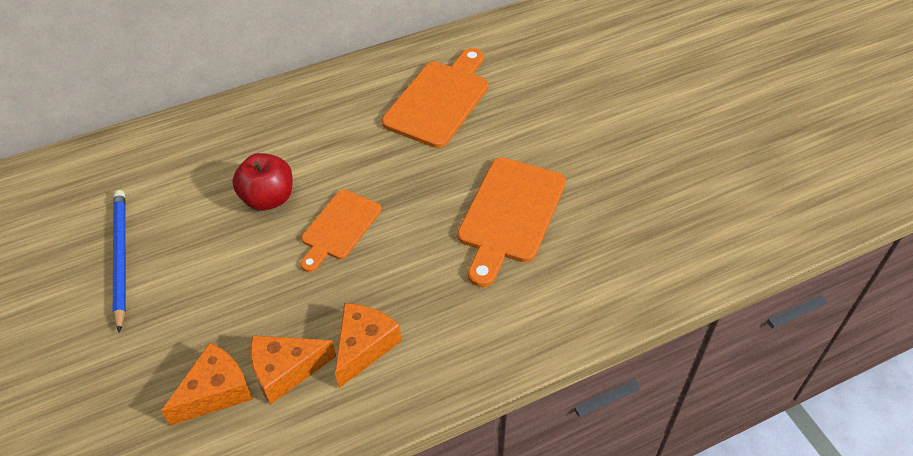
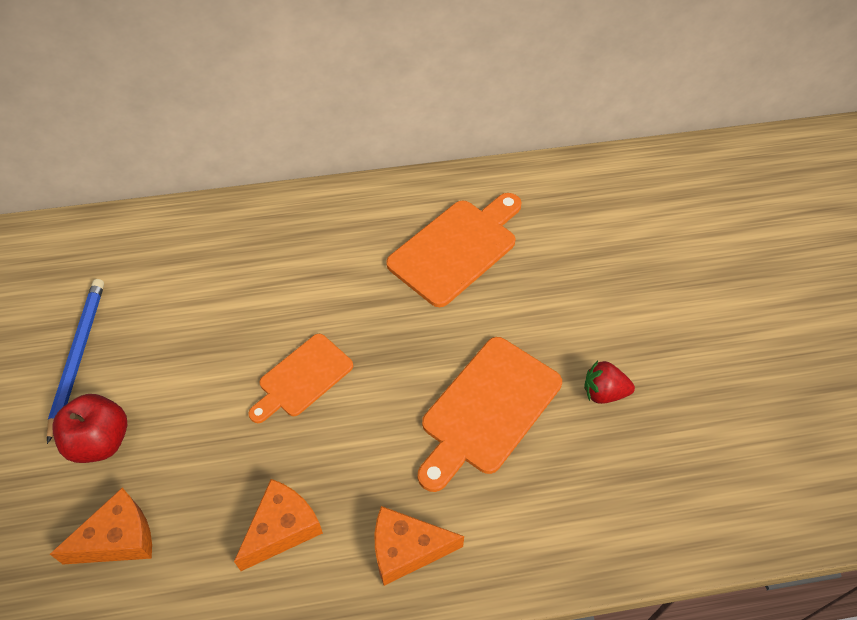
camera: 15 degrees right, 5 degrees up
(268, 198) = (242, 324): red apple -> red apple (100, 441)
(285, 371) = (194, 534): orange cheese -> orange cheese (406, 549)
(602, 180) = (604, 392): none -> red strawberry

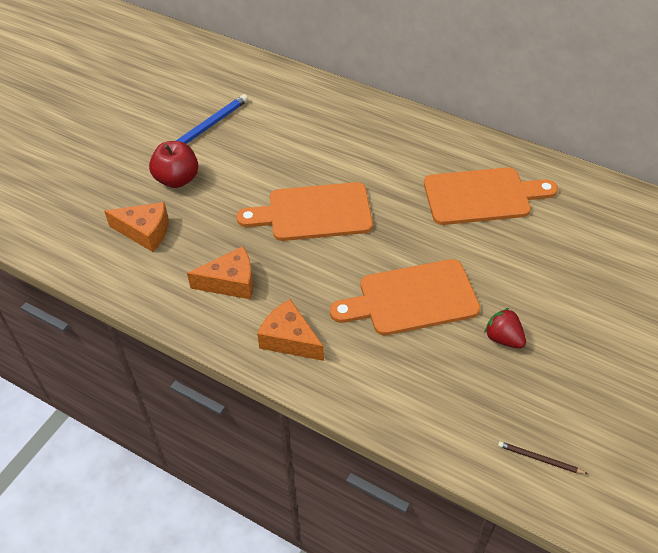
camera: 40 degrees right, 5 degrees down
(302, 378) = (313, 212): orange cutting board -> orange cutting board, size x1.56
(736, 496) = (539, 459): none -> brown pencil

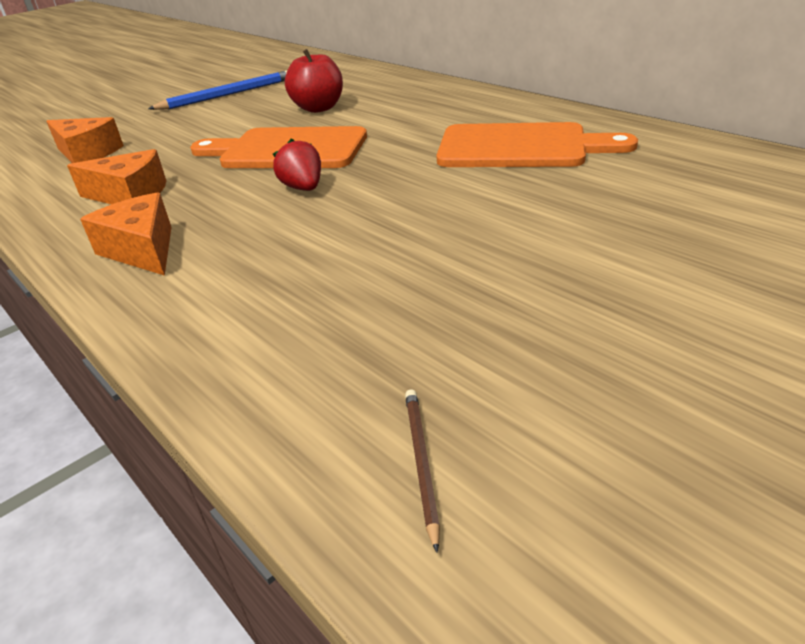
camera: 20 degrees right, 15 degrees down
(177, 179) = (164, 122): red apple -> red apple (319, 108)
(412, 298) = (347, 227): orange cutting board -> none
(503, 338) = (460, 282): red strawberry -> red strawberry (303, 188)
(539, 459) = (421, 462): brown pencil -> brown pencil turned 45 degrees clockwise

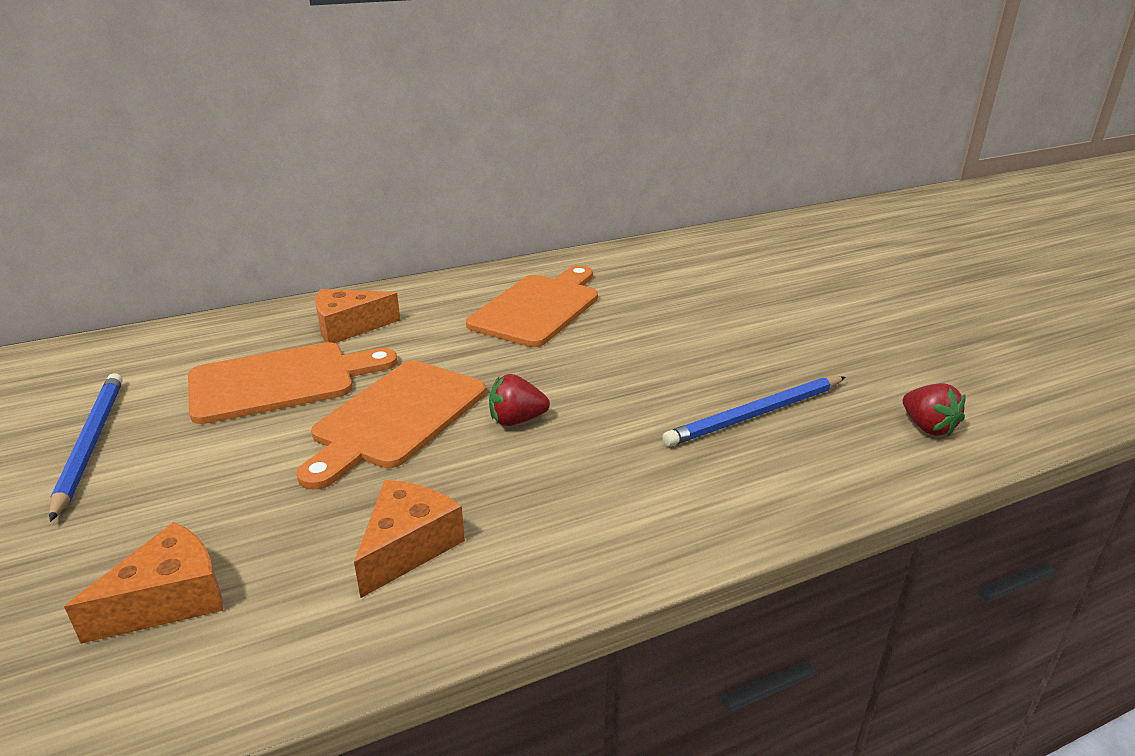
camera: 75 degrees left, 5 degrees down
(142, 250) = (580, 535): orange cheese -> orange cheese (348, 327)
(319, 108) = (281, 381): red apple -> orange cutting board
(375, 302) = (755, 415): none -> blue pencil
(421, 462) = (927, 427): brown pencil -> red strawberry

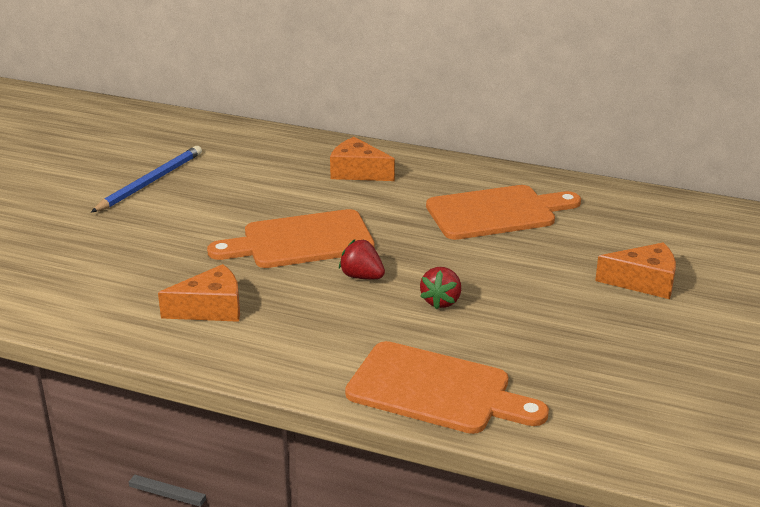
camera: 45 degrees right, 0 degrees up
(169, 599) = (94, 273): orange cheese -> orange cheese (644, 282)
(281, 381) = (275, 190): orange cutting board -> orange cutting board (436, 390)
(755, 415) = (513, 353): blue pencil -> none
(927, 427) = (622, 428): red strawberry -> red strawberry (441, 301)

